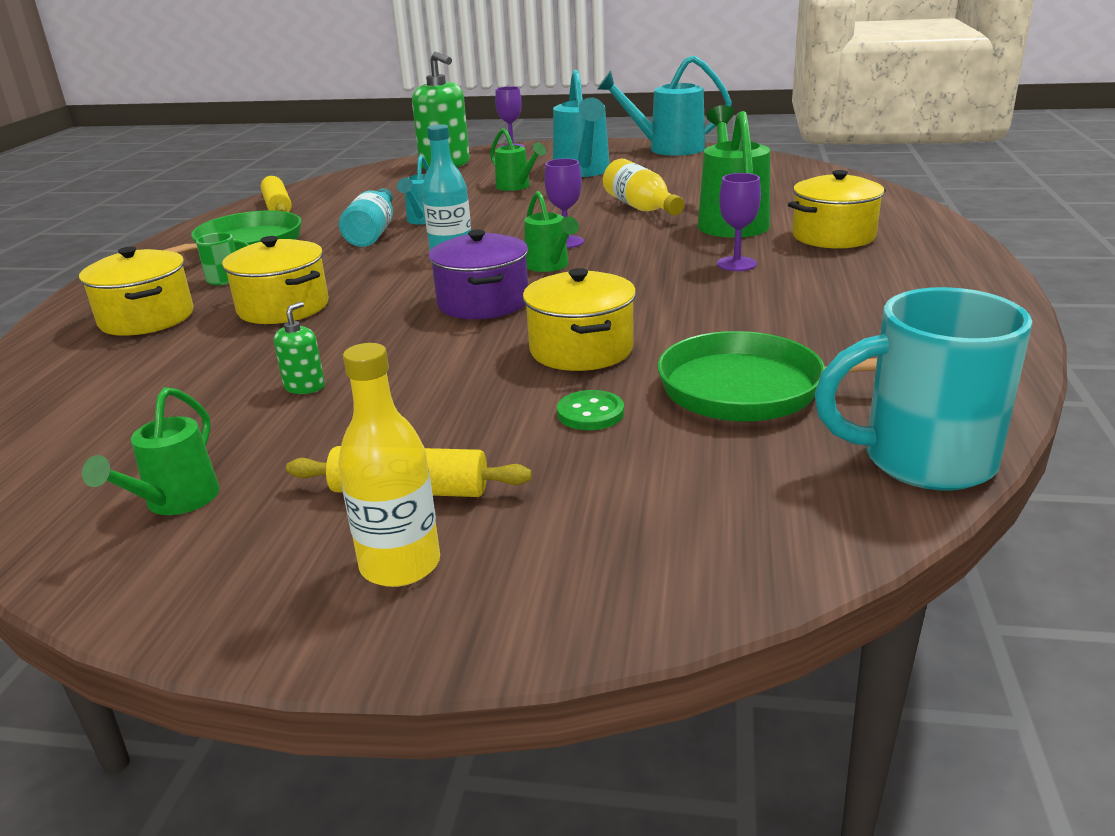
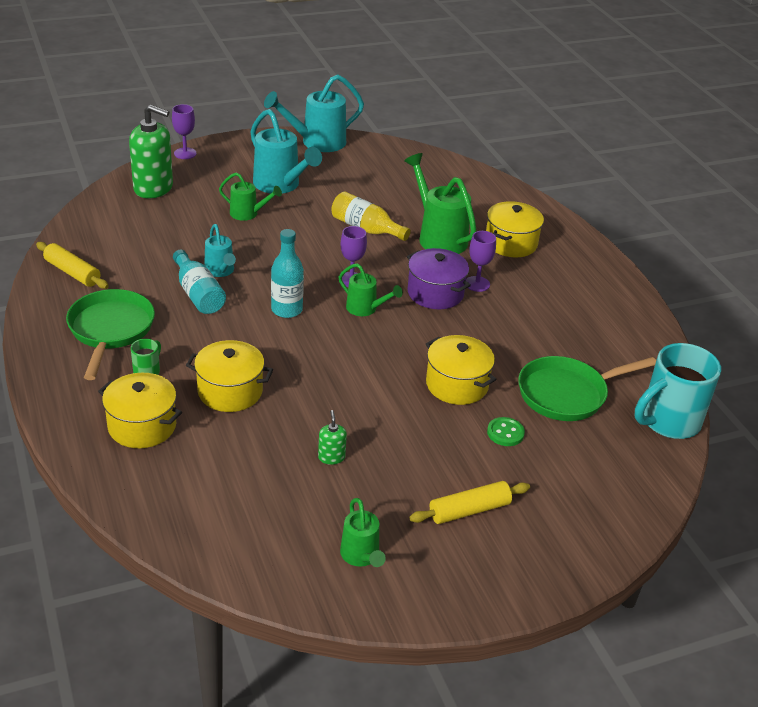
camera: 35 degrees left, 10 degrees up
(400, 565) = (509, 552): yellow bottle -> none
(483, 303) = (359, 356): purple pot -> purple pot (435, 293)

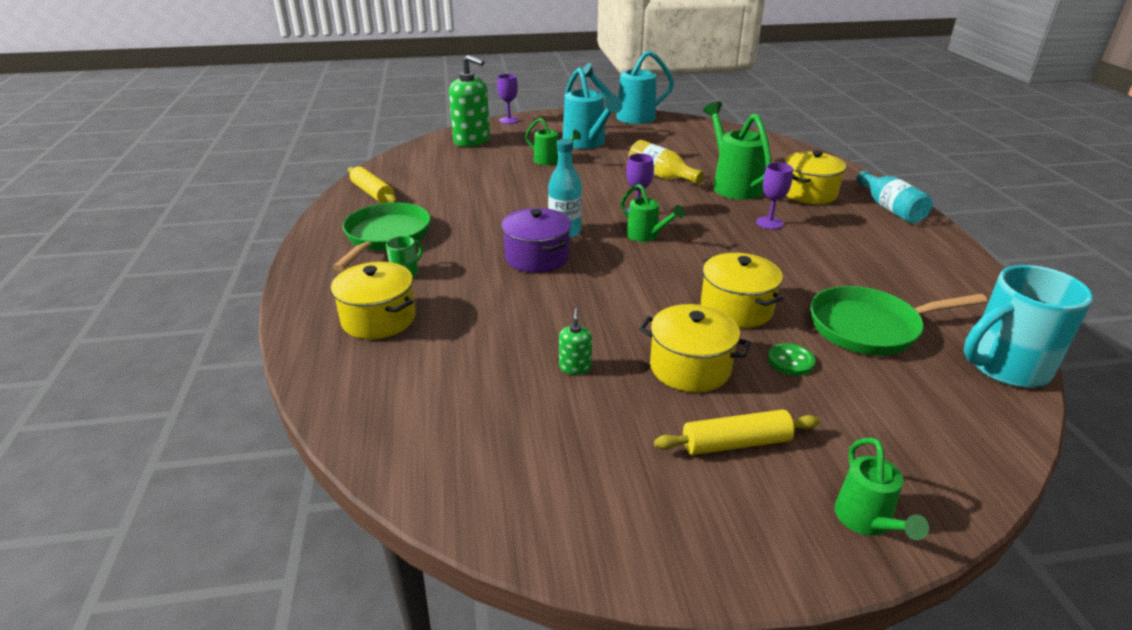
camera: 15 degrees right, 5 degrees down
(198, 294) = (482, 215): turquoise bottle -> turquoise bottle (890, 209)
(220, 271) = (510, 199): turquoise watering can -> none
(230, 391) = (483, 295): yellow pot -> yellow pot (690, 367)
(361, 556) = (583, 484): green watering can -> green watering can (866, 521)
(435, 293) = (723, 228): purple pot -> purple pot (537, 257)

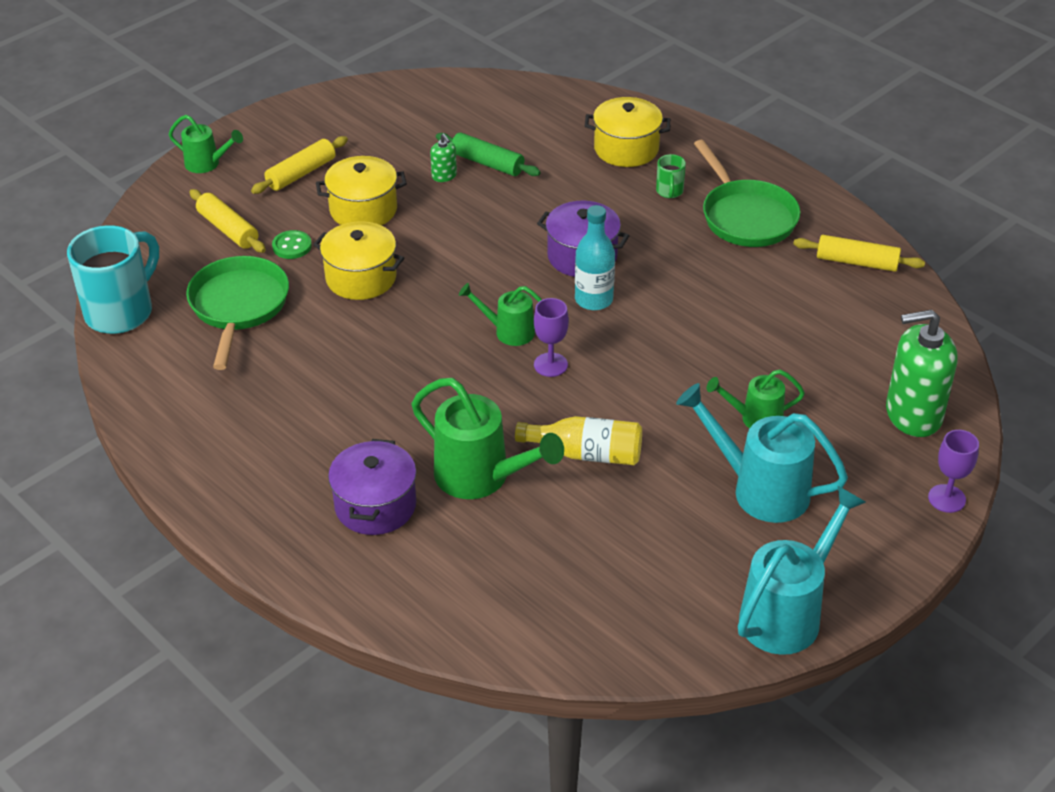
camera: 145 degrees right, 10 degrees up
(518, 362) = (487, 163): none -> green rolling pin
(769, 223) = (393, 416): purple goblet -> none
(809, 193) = (375, 505): yellow pot -> purple pot
(860, 408) = (228, 229): none -> yellow rolling pin
(866, 521) = (207, 164): green watering can -> green watering can turned 150 degrees clockwise
(870, 327) = (238, 307): green pan -> green pan turned 45 degrees counterclockwise
(890, 209) = (260, 518): turquoise bottle -> none

